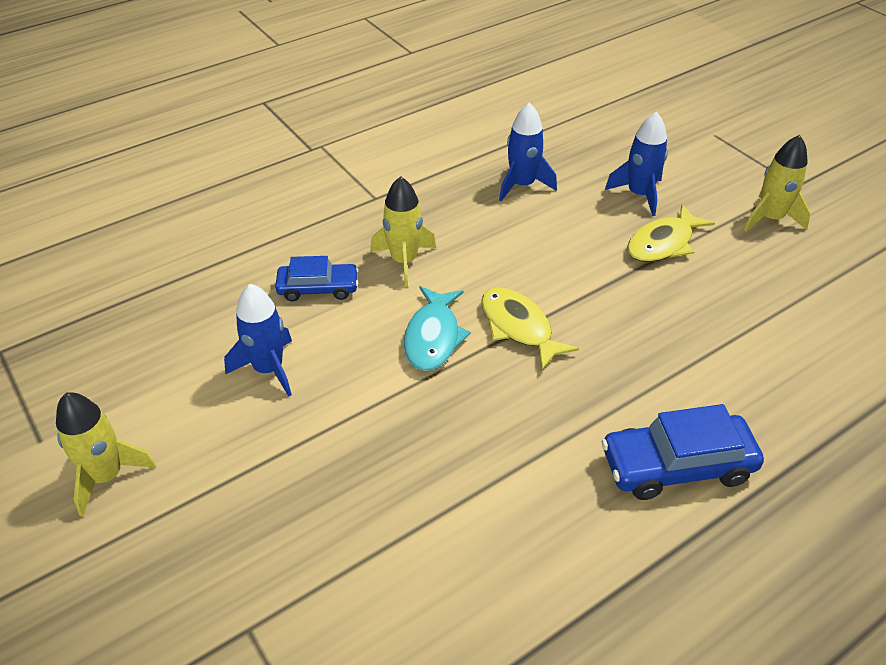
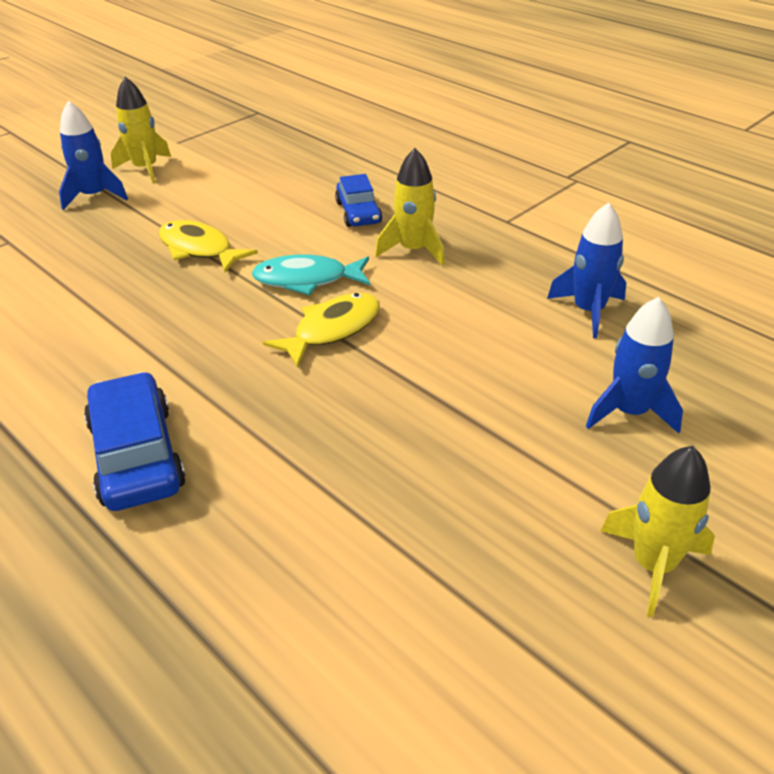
camera: 80 degrees right, 5 degrees down
(268, 369) = (253, 207): blue rocket -> blue rocket (94, 196)
(663, 243) = (527, 438): yellow fish -> yellow fish (199, 249)

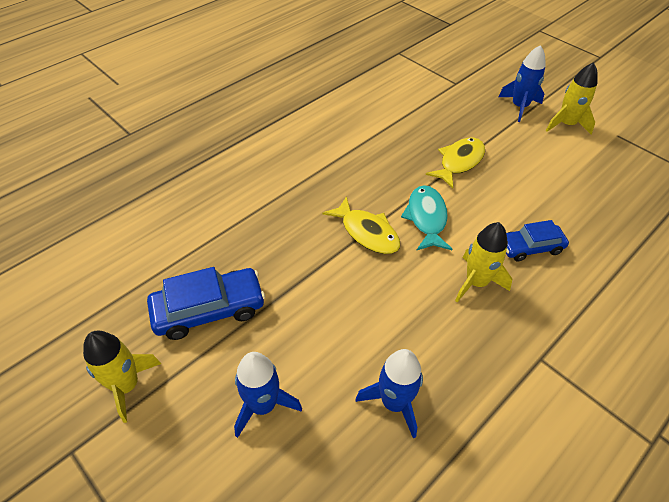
camera: 90 degrees right, 10 degrees up
(137, 455) = (262, 159): blue car -> blue car (209, 310)

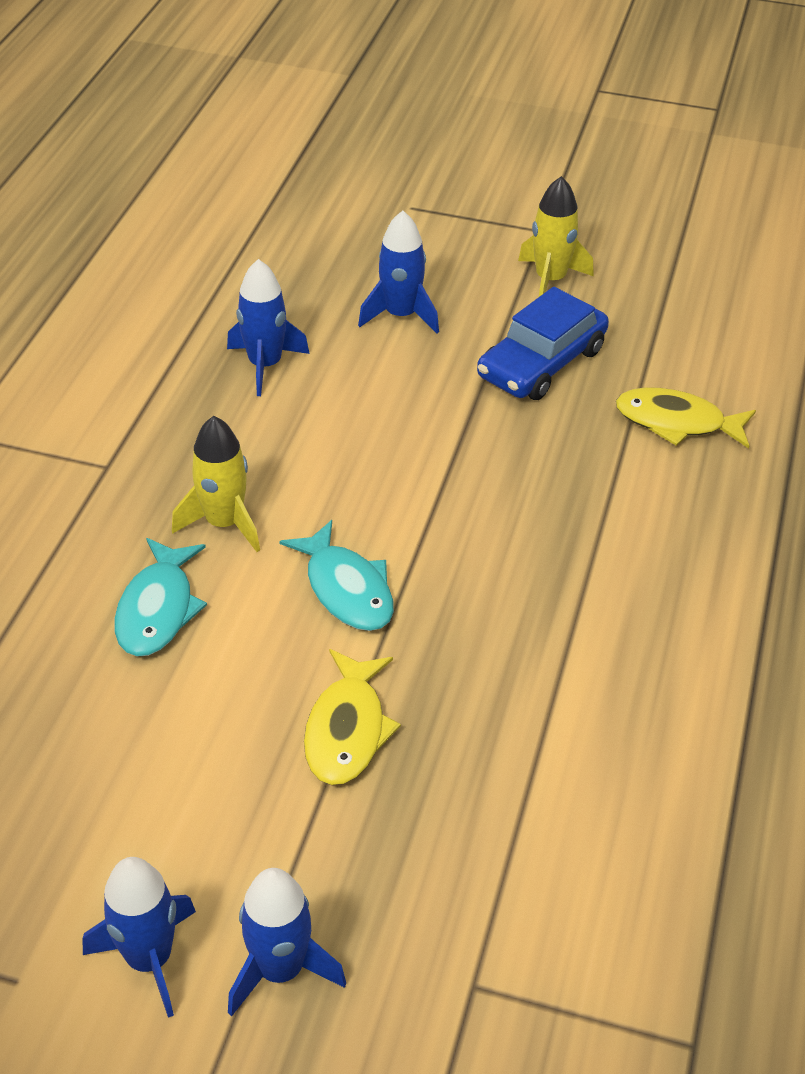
camera: 150 degrees right, 5 degrees down
(367, 232) = (423, 528): yellow fish -> yellow fish (677, 422)
(530, 247) = (158, 609): blue car -> turquoise fish
(566, 124) = (149, 958): yellow rocket -> blue rocket

